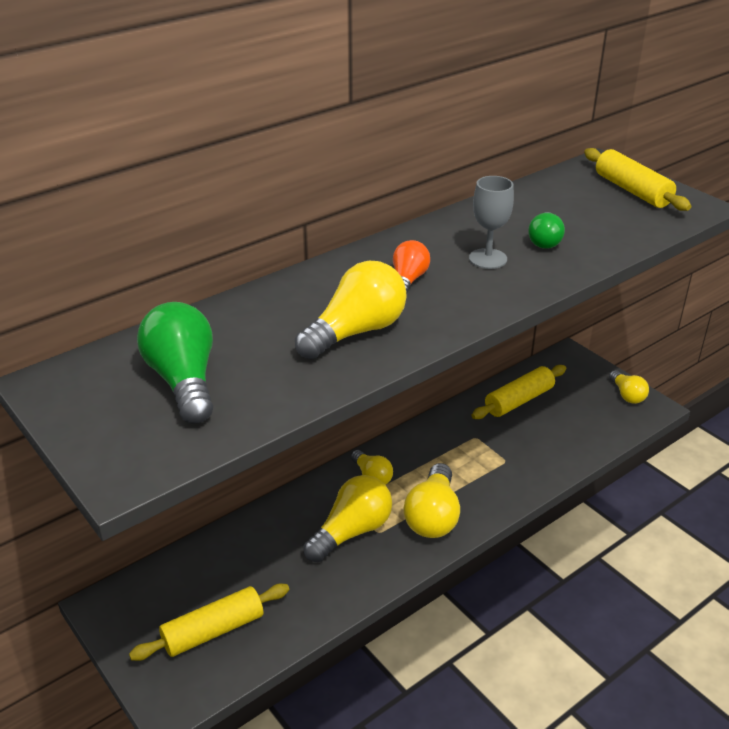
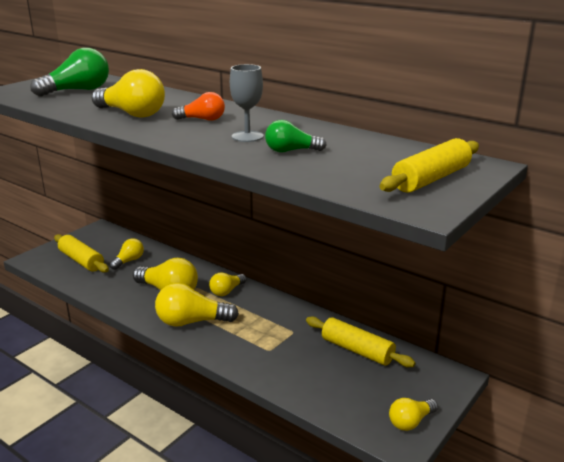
camera: 75 degrees right, 10 degrees down
(243, 570) = (128, 261): none -> yellow light bulb

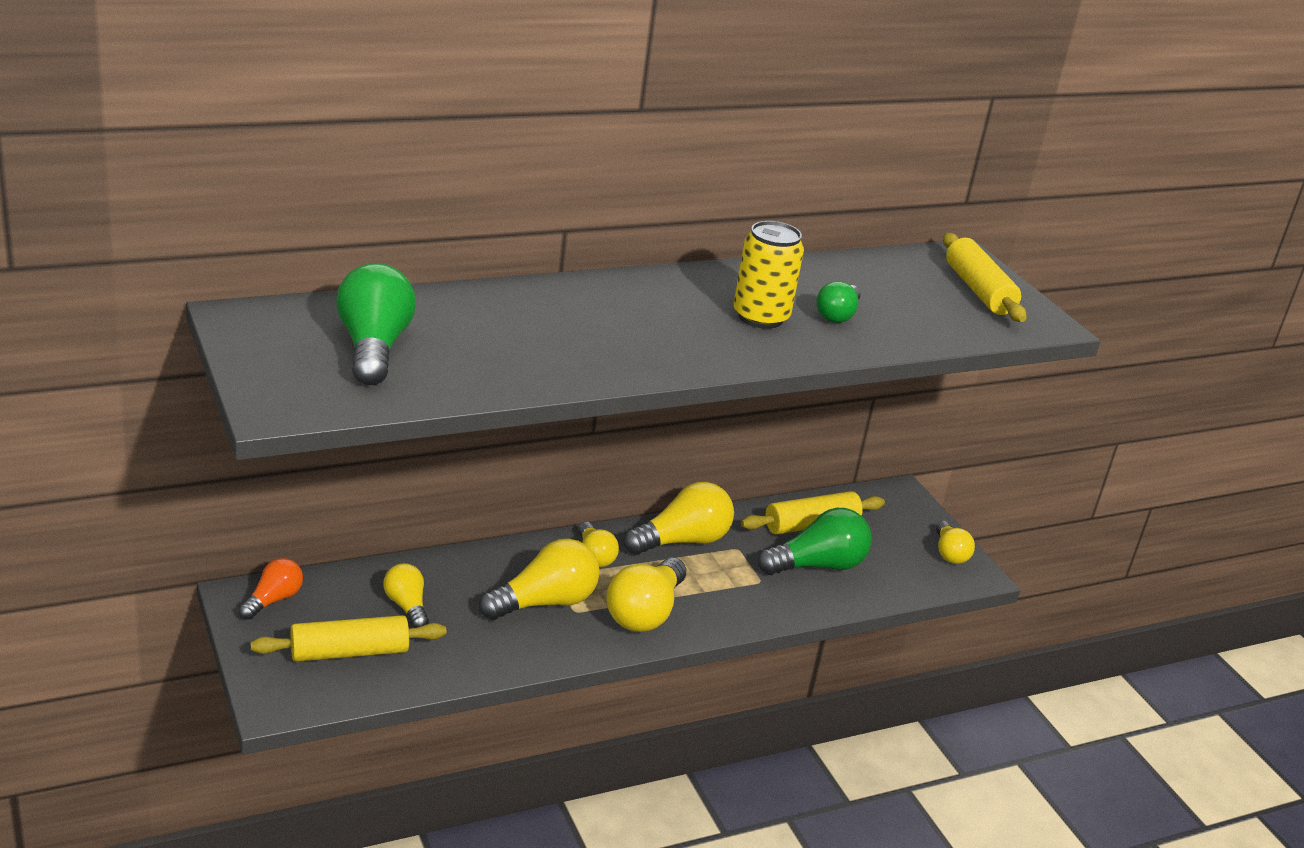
camera: 65 degrees left, 5 degrees up
(132, 114) = (573, 348): yellow light bulb -> yellow light bulb (682, 541)
(202, 119) = (658, 316): orange light bulb -> orange light bulb (273, 600)
(247, 136) = (760, 317): grey goblet -> yellow can
(314, 366) = (817, 565): none -> green light bulb

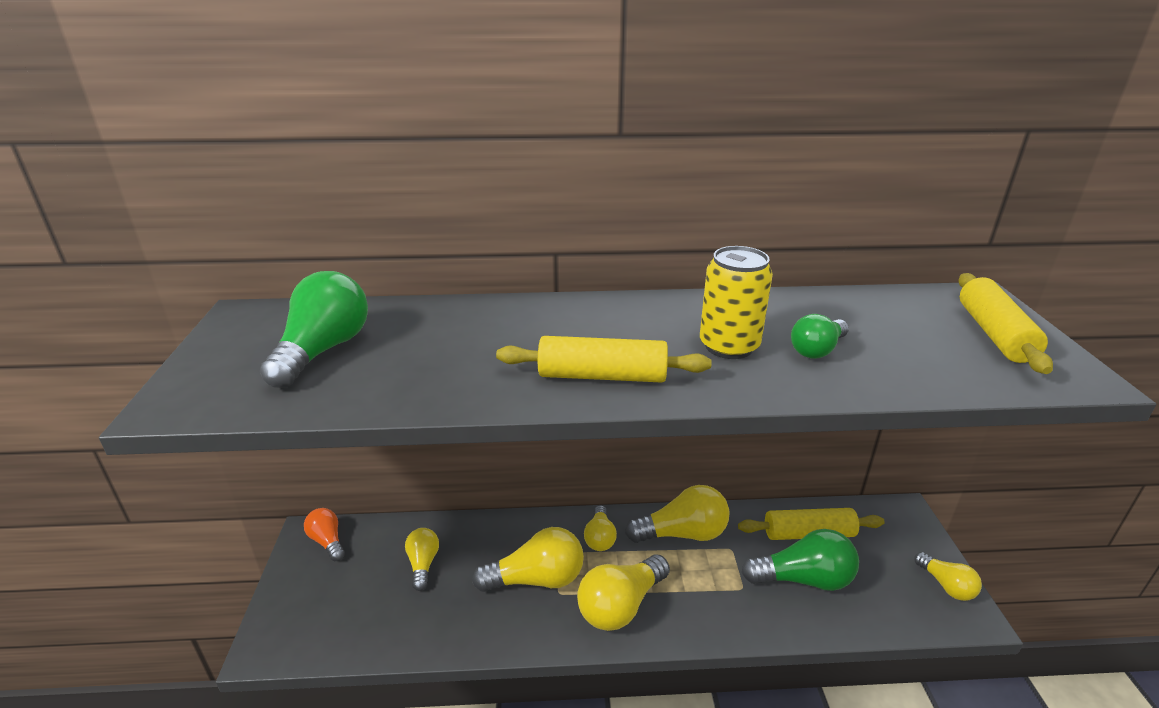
camera: 25 degrees right, 0 degrees up
(273, 600) = (327, 541): orange light bulb -> orange light bulb turned 90 degrees counterclockwise
(349, 652) = (352, 604): yellow rolling pin -> yellow rolling pin (602, 376)
(949, 553) = (946, 585): yellow light bulb -> yellow light bulb turned 45 degrees counterclockwise

